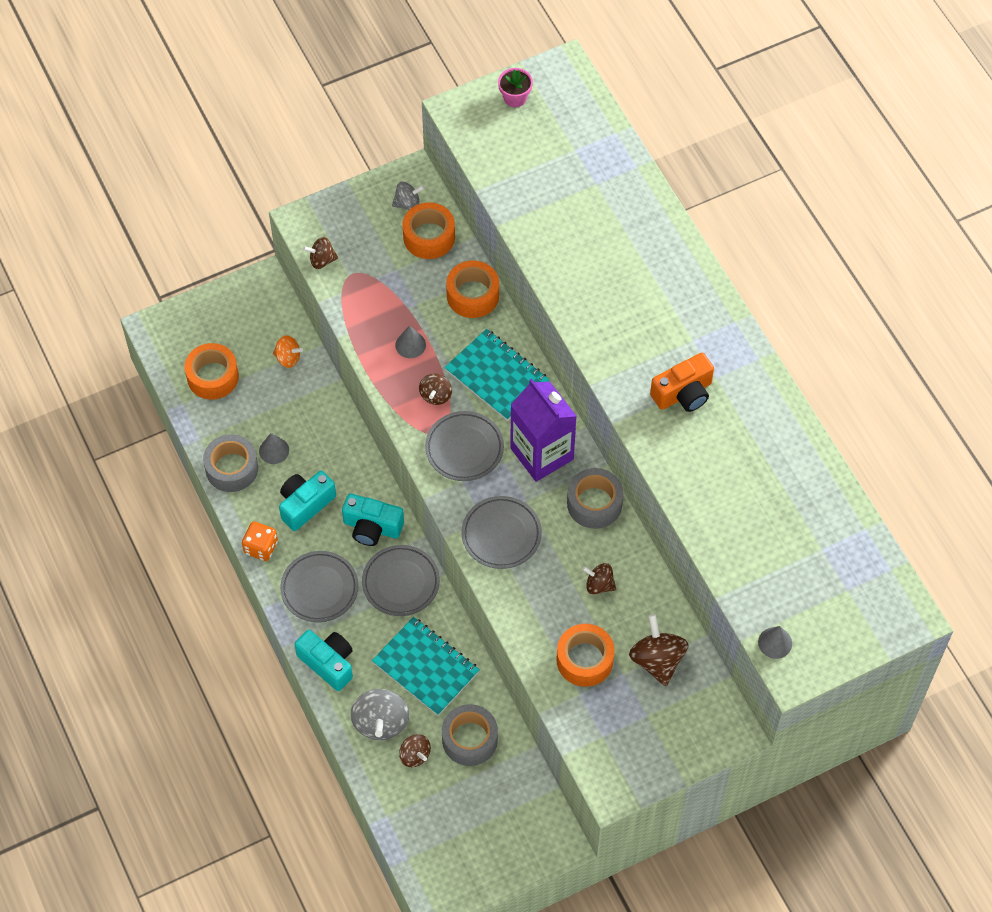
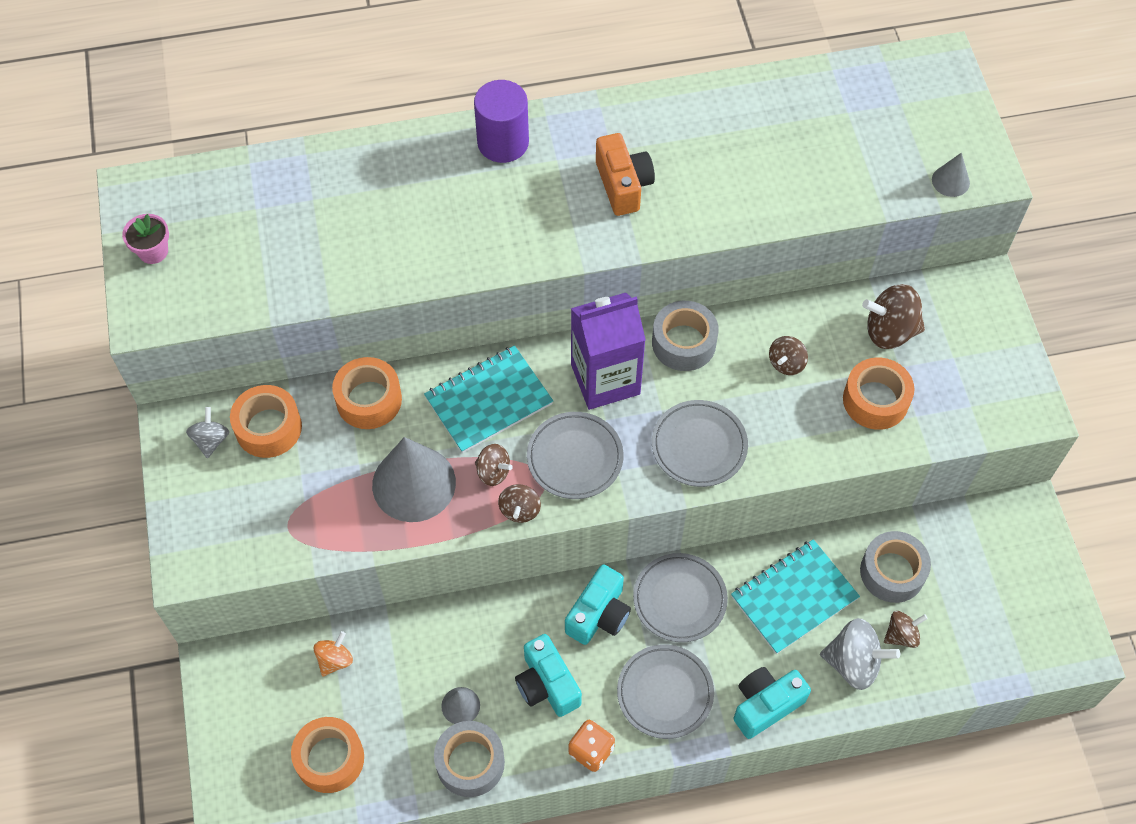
camera: 75 degrees left, 0 degrees up
(322, 260) = (254, 558): brown spinning top -> brown spinning top (520, 510)
(410, 345) = (414, 483): grey cone -> grey cone, size x2.15
(696, 298) = (503, 142): none -> purple cylinder

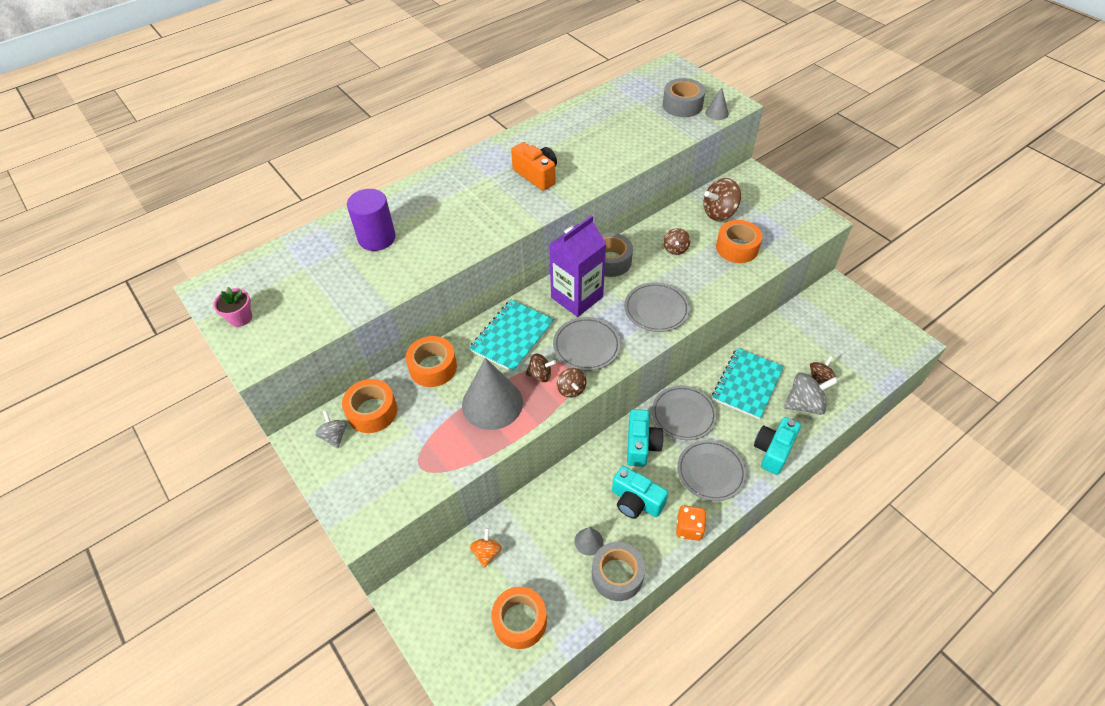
camera: 25 degrees left, 10 degrees down
(503, 142) = (449, 179): purple cylinder -> purple cylinder (377, 238)
(892, 572) = (790, 347): grey tape -> grey tape (682, 105)

